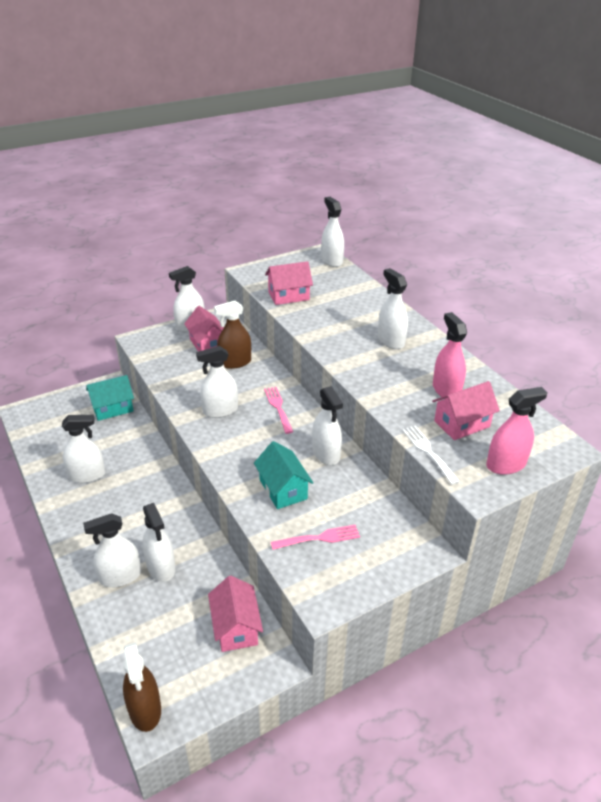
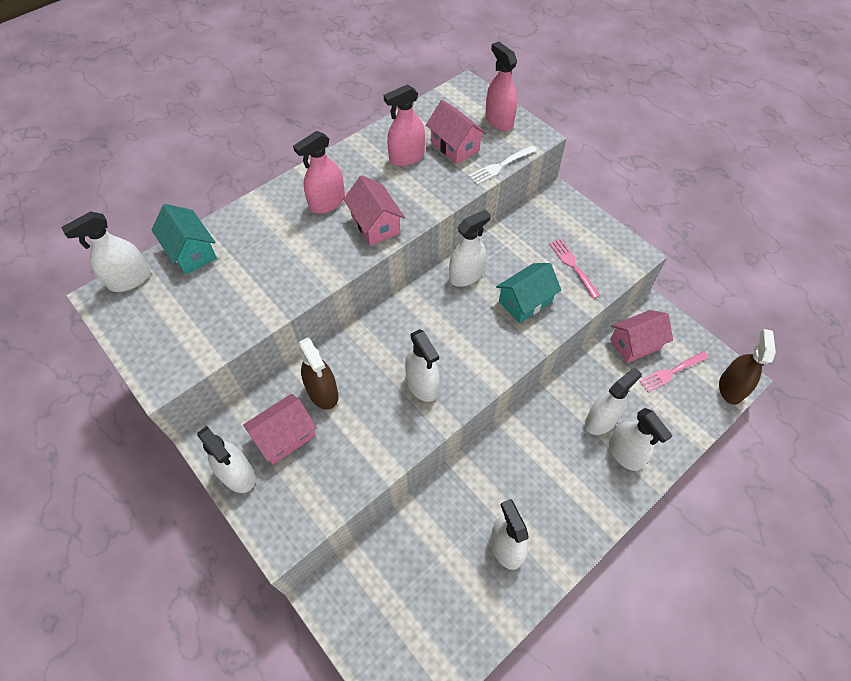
camera: 100 degrees left, 20 degrees up
(112, 408) = (376, 569): turquoise house -> turquoise house (191, 252)
(145, 709) = (731, 388): brown spray bottle -> brown spray bottle turned 45 degrees counterclockwise
(278, 408) = (404, 328): pink fork -> pink fork (671, 372)
(288, 296) = (233, 314): pink house -> pink house (375, 224)
(391, 341) = (327, 203): white spray bottle -> pink spray bottle

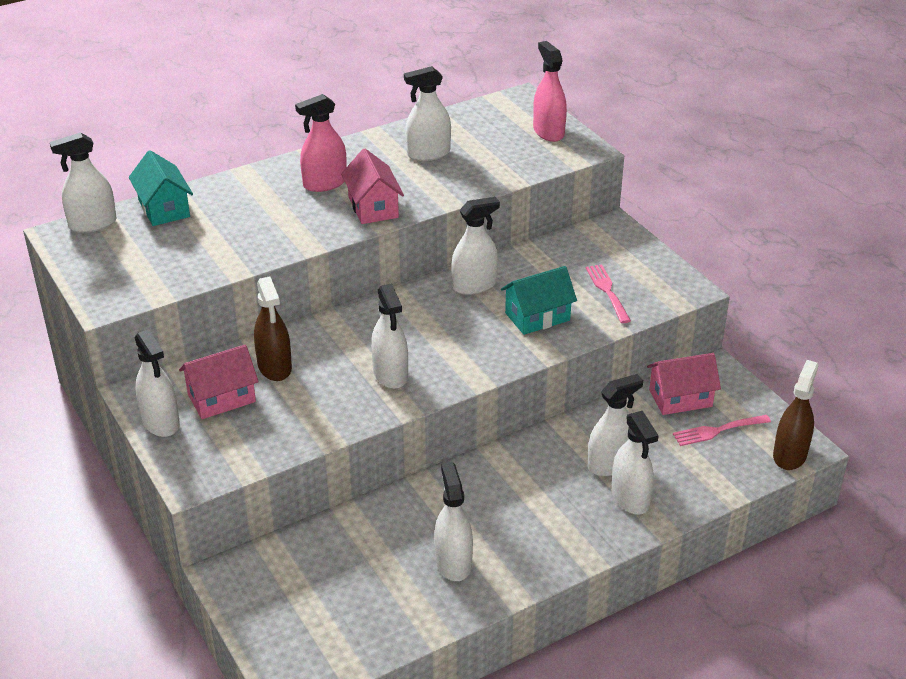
camera: 10 degrees right, 20 degrees down
(407, 157) = (428, 153): pink spray bottle -> white spray bottle
(454, 146) = (487, 149): pink house -> none
(500, 166) = (535, 172): white fork -> none

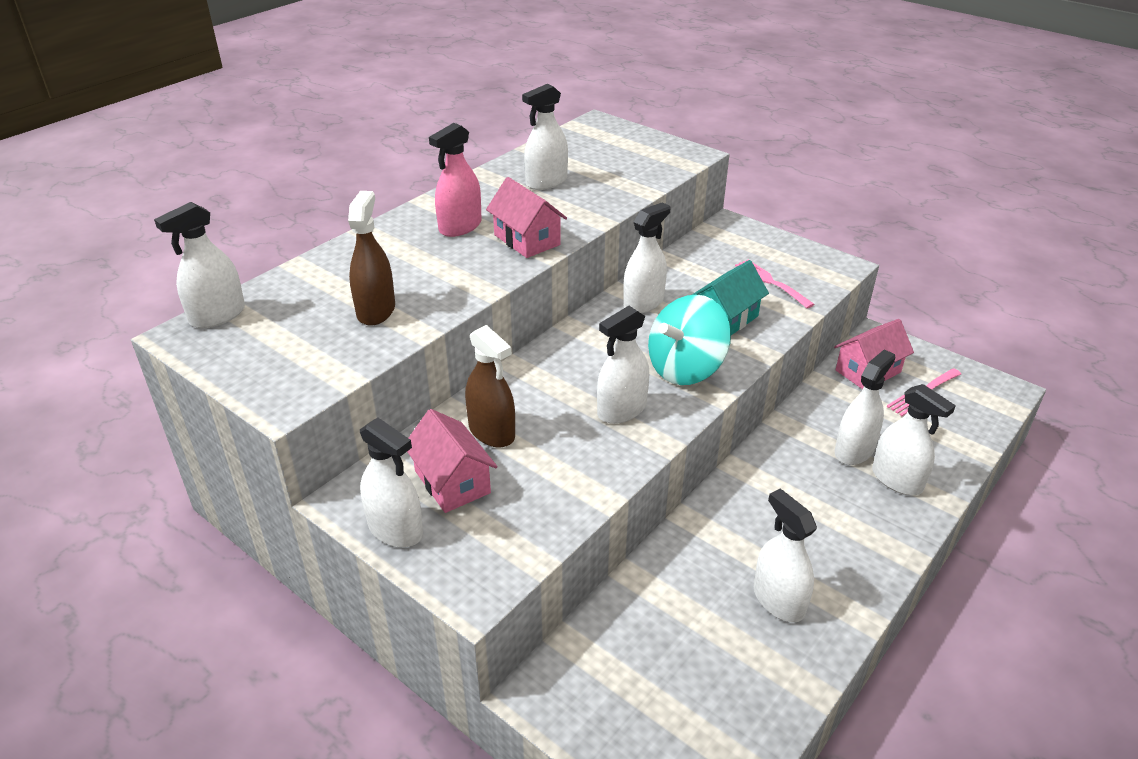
camera: 20 degrees left, 0 degrees up
(164, 208) = (295, 283): turquoise house -> none
(221, 398) = (452, 482): pink house -> pink house turned 75 degrees counterclockwise
(390, 374) = (622, 410): white spray bottle -> white spray bottle turned 90 degrees clockwise
(469, 352) = (685, 368): none -> turquoise spinning top
(548, 132) = (646, 145): pink spray bottle -> none
(789, 455) = (1000, 400): brown spray bottle -> brown spray bottle (376, 310)

